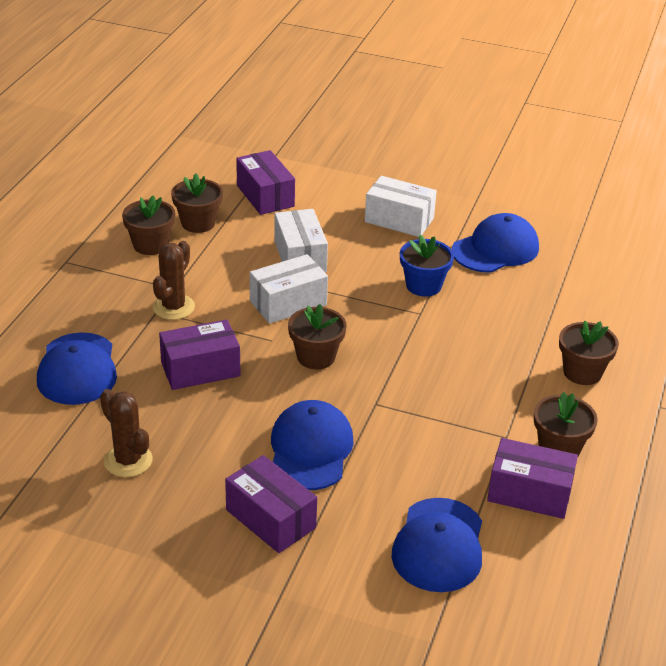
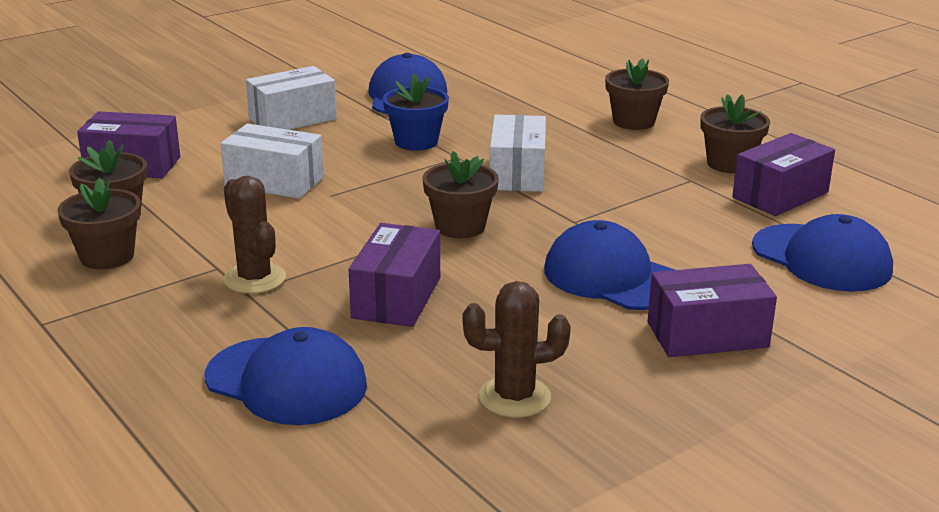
camera: 55 degrees left, 10 degrees down
(288, 303) = (346, 212): white box -> white box (517, 173)

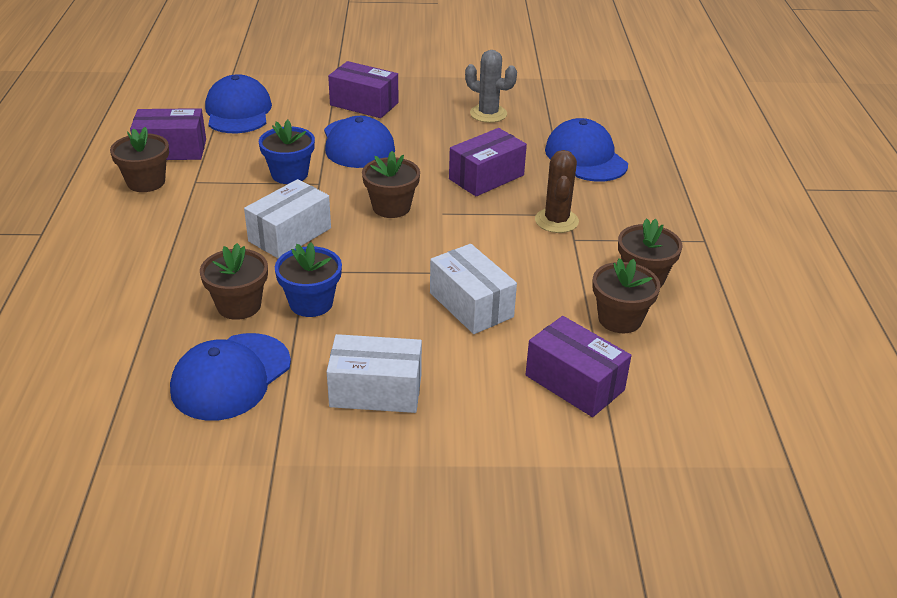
camera: 145 degrees left, 10 degrees up
(514, 397) = (488, 114): brown cactus -> grey cactus
(619, 217) = (289, 174): none -> blue flower pot
(633, 122) = (119, 248): brown flower pot -> brown flower pot (239, 305)

